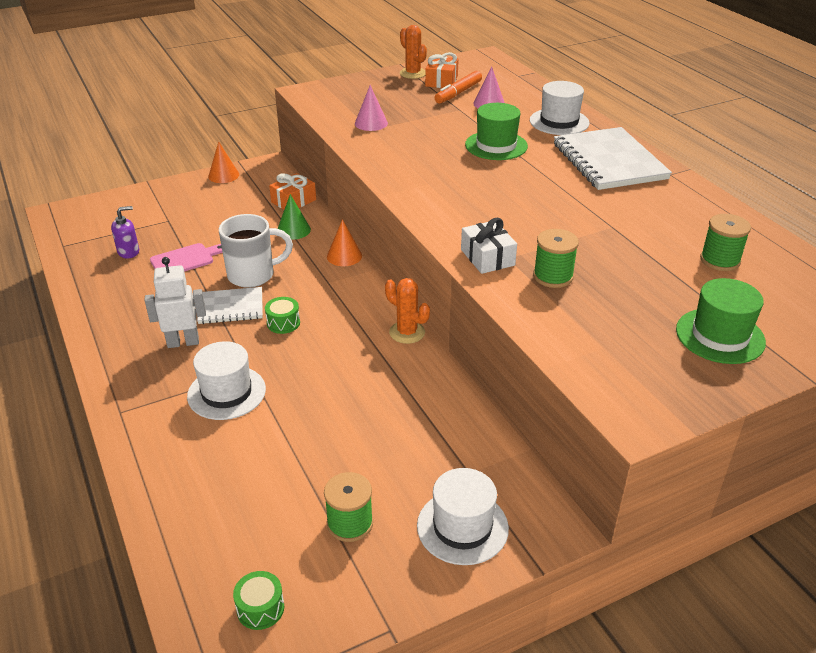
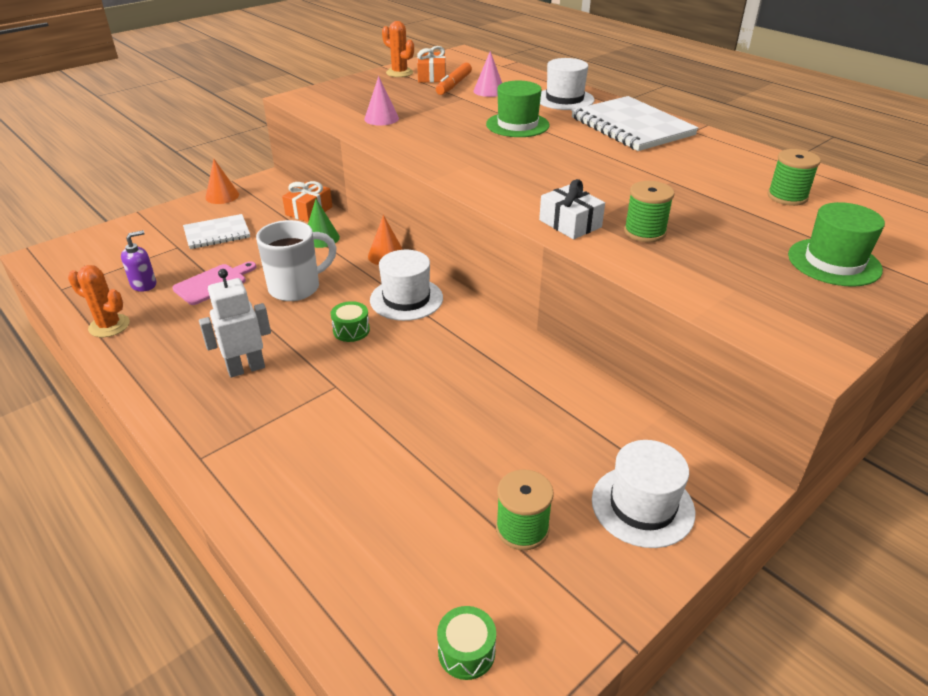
camera: 15 degrees left, 0 degrees up
(226, 392) = (319, 413): white hat -> white hat (406, 299)
(231, 307) = (285, 324): white notebook -> white notebook (217, 233)
(407, 332) = (486, 319): orange cactus -> orange cactus (109, 326)

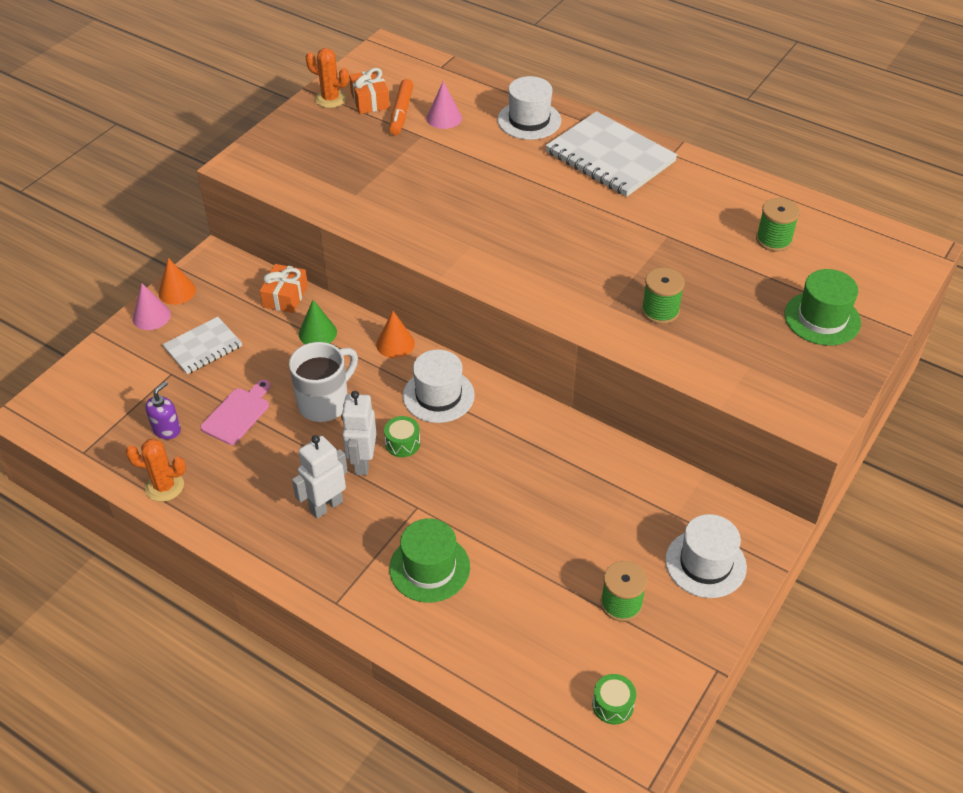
camera: 15 degrees left, 10 degrees up
(303, 339) = (362, 462): none -> white robot
(381, 118) = (348, 186): pink cone -> pink cone (151, 316)
(517, 125) = (495, 173): green hat -> green hat (429, 568)
(570, 223) = (592, 312): white gift -> none

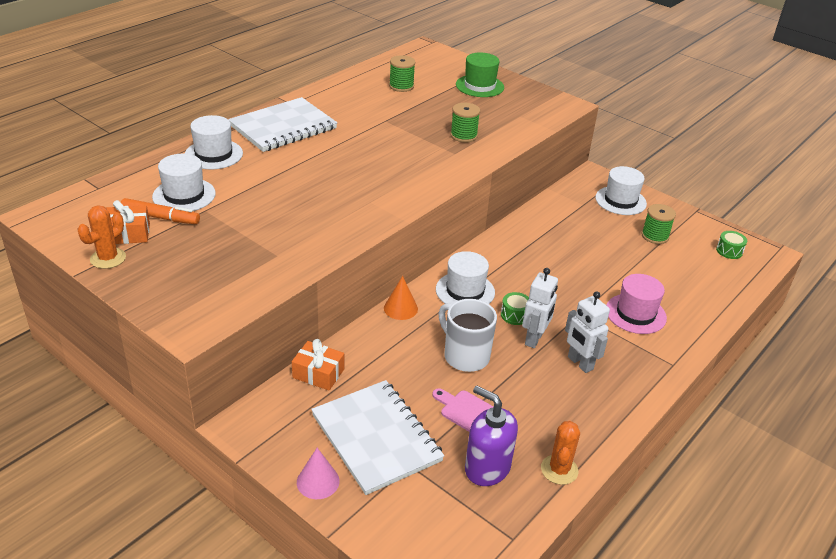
camera: 85 degrees left, 10 degrees down
(167, 429) = (487, 468): purple soap dispenser -> purple soap dispenser, size x1.69
(177, 291) = (283, 459): orange cone -> none
(203, 347) = (376, 438): white notebook -> white notebook, size x1.74
(317, 333) = (375, 354): green cone -> none
(362, 462) = (534, 339): white robot -> white robot turned 75 degrees counterclockwise
(429, 568) = (635, 314): green hat -> pink hat
(444, 118) = (184, 195): pink cone -> white hat

